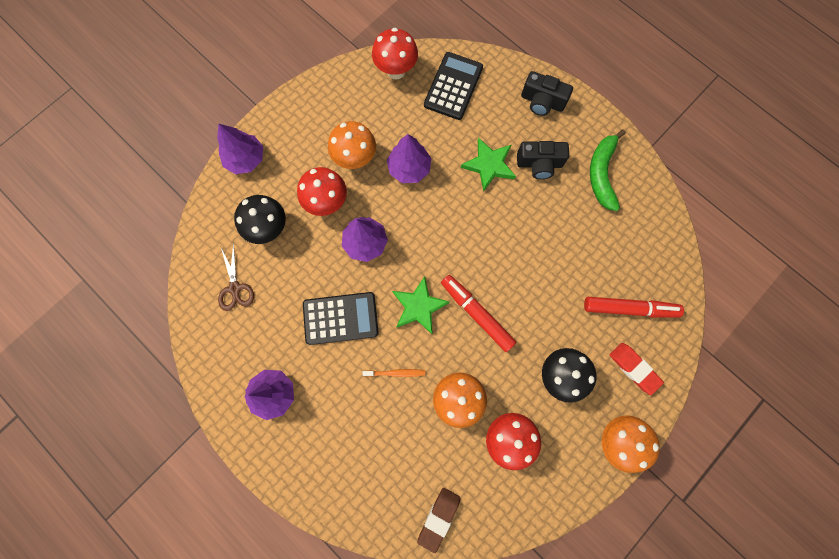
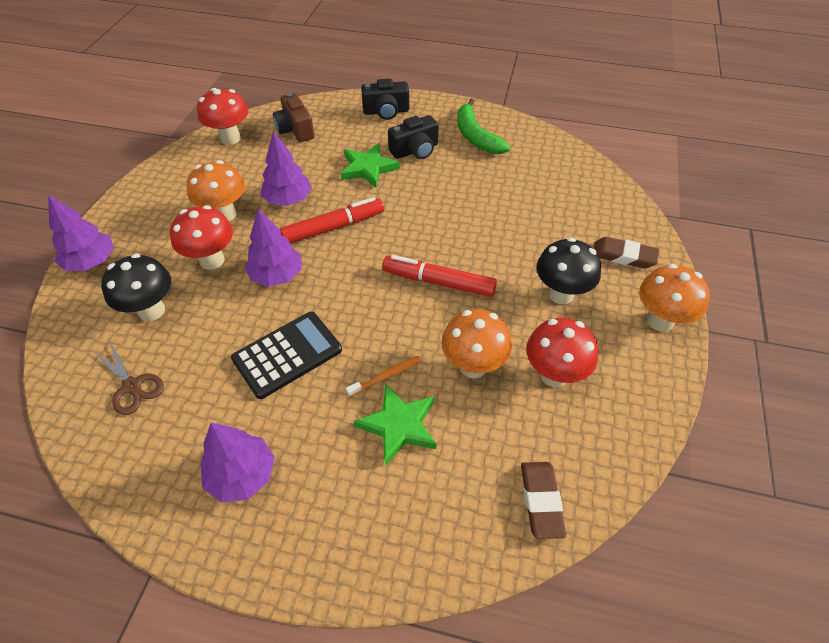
camera: 30 degrees left, 25 degrees down
(419, 306) = (372, 303): green star -> green star (399, 425)
(453, 86) = (295, 129): black calculator -> brown camera
(629, 309) = (579, 215): red marker -> red marker (334, 227)
(634, 368) = (623, 256): red eraser -> brown eraser

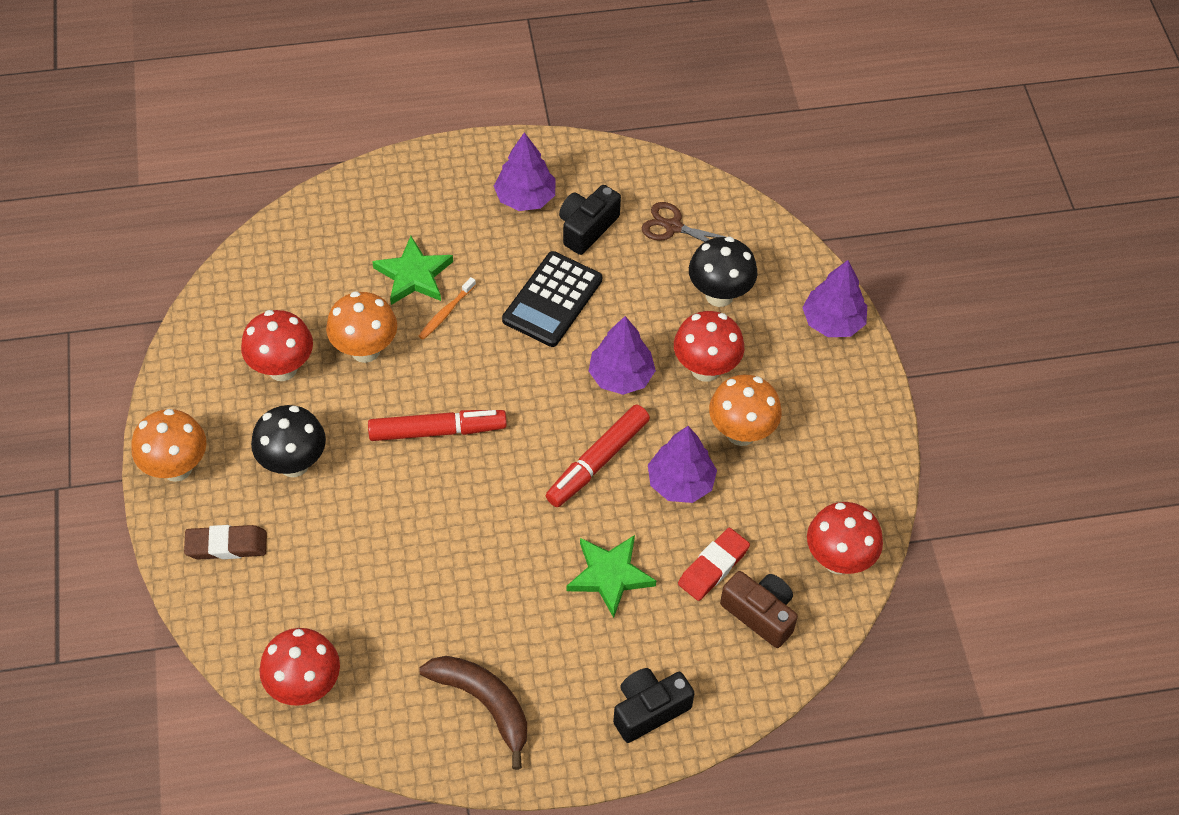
camera: 155 degrees right, 5 degrees up
(304, 155) = (713, 567): none -> red eraser
(415, 150) = (561, 636): black camera -> black camera (587, 228)
(475, 136) = (484, 703): green banana -> brown banana
(541, 501) = (271, 259): brown eraser -> none
(581, 170) = (305, 686): none -> red mushroom

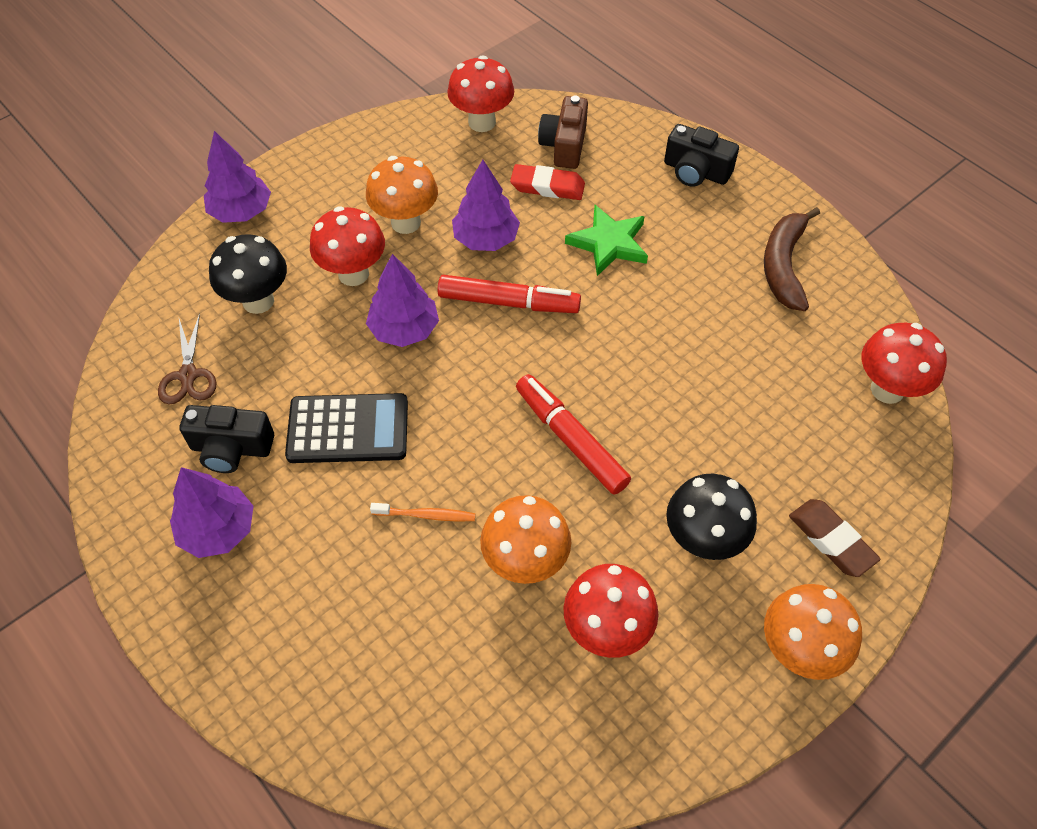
camera: 120 degrees left, 0 degrees up
(414, 275) = (396, 577): green star -> none

